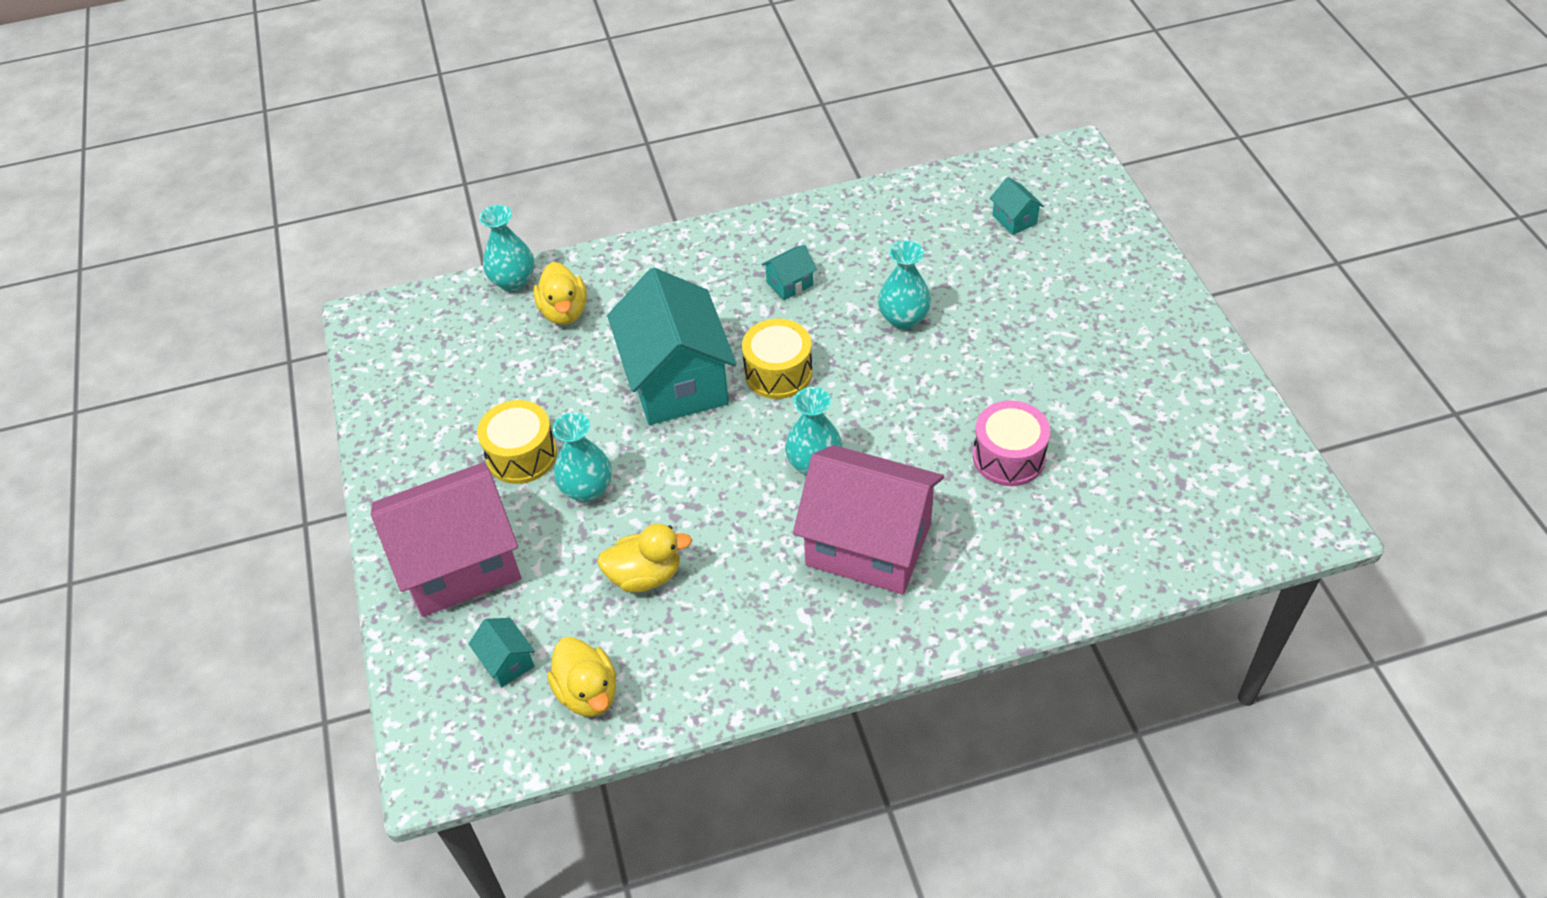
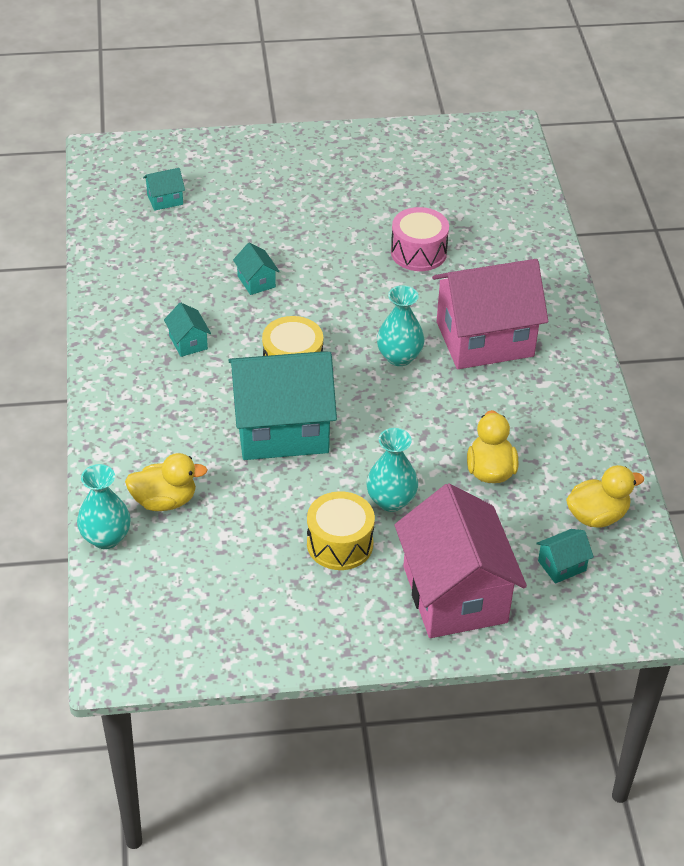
camera: 85 degrees left, 5 degrees down
(868, 544) = (485, 339): pink house -> pink house turned 45 degrees clockwise
(903, 319) = (256, 281): turquoise vase -> turquoise house

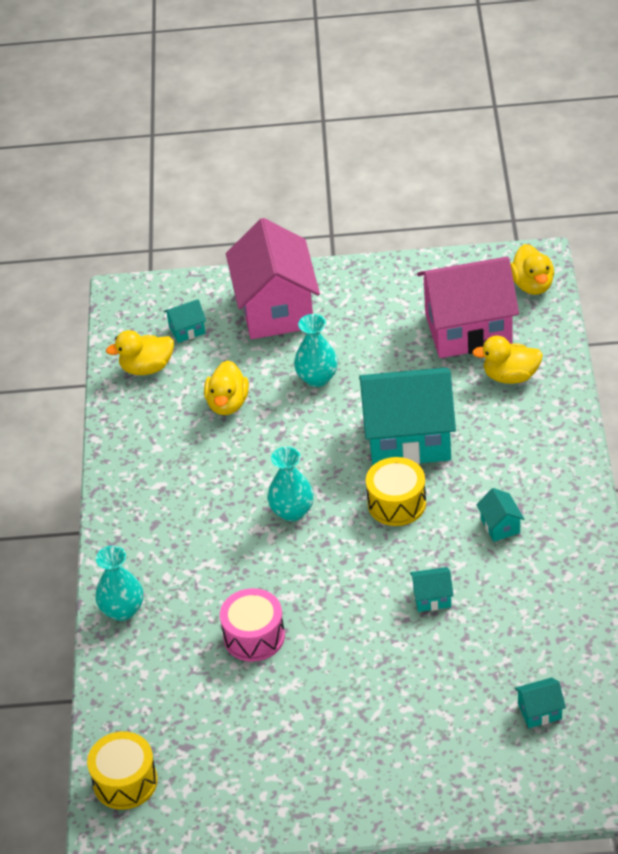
camera: 170 degrees left, 0 degrees up
(106, 537) = (556, 347): turquoise vase -> turquoise vase (122, 610)
(125, 626) = (532, 285): none -> yellow duck
(256, 281) = (432, 598): turquoise house -> turquoise house turned 75 degrees counterclockwise
(340, 544) = (363, 344): yellow drum -> yellow drum (125, 781)
(485, 339) = (204, 531): pink house -> pink house (468, 329)

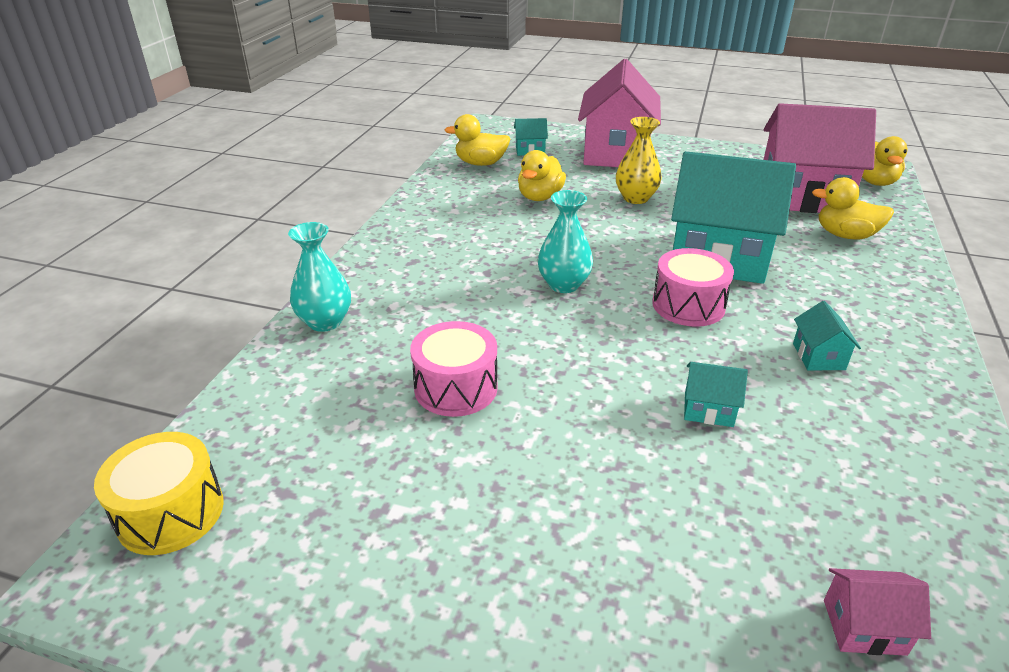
camera: 15 degrees right, 10 degrees down
(317, 378) = (635, 198): turquoise vase -> yellow vase
(396, 503) = (688, 305): yellow drum -> pink drum
(539, 711) = (864, 627): turquoise house -> pink house

